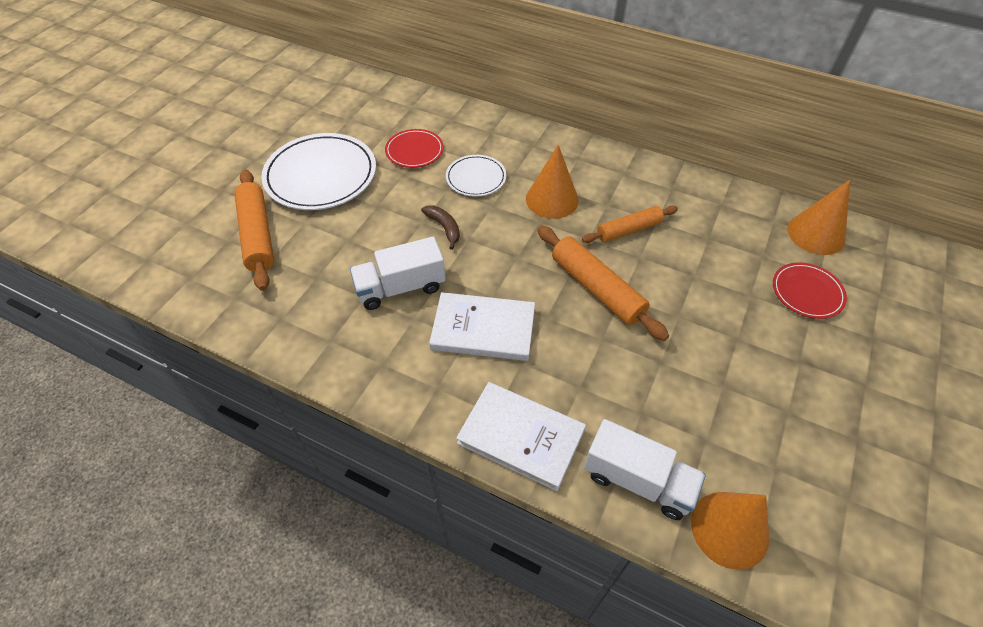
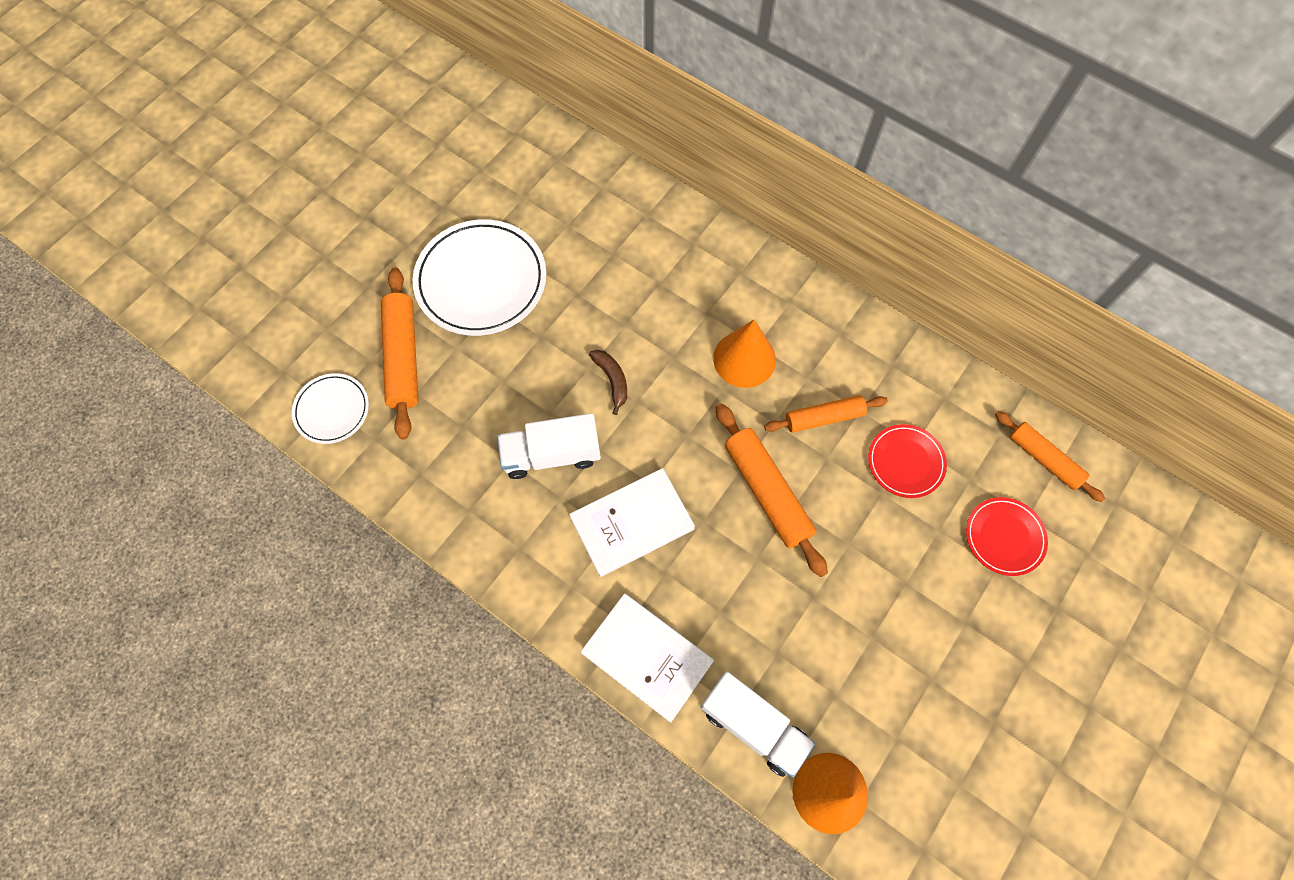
camera: 10 degrees right, 15 degrees up
(414, 151) = (595, 259): red plate -> red plate (905, 462)
(476, 178) = (661, 312): white plate -> white plate (332, 410)
(483, 329) = (632, 523): white book -> white book turned 45 degrees counterclockwise
(816, 234) = (1044, 459): orange cone -> orange rolling pin

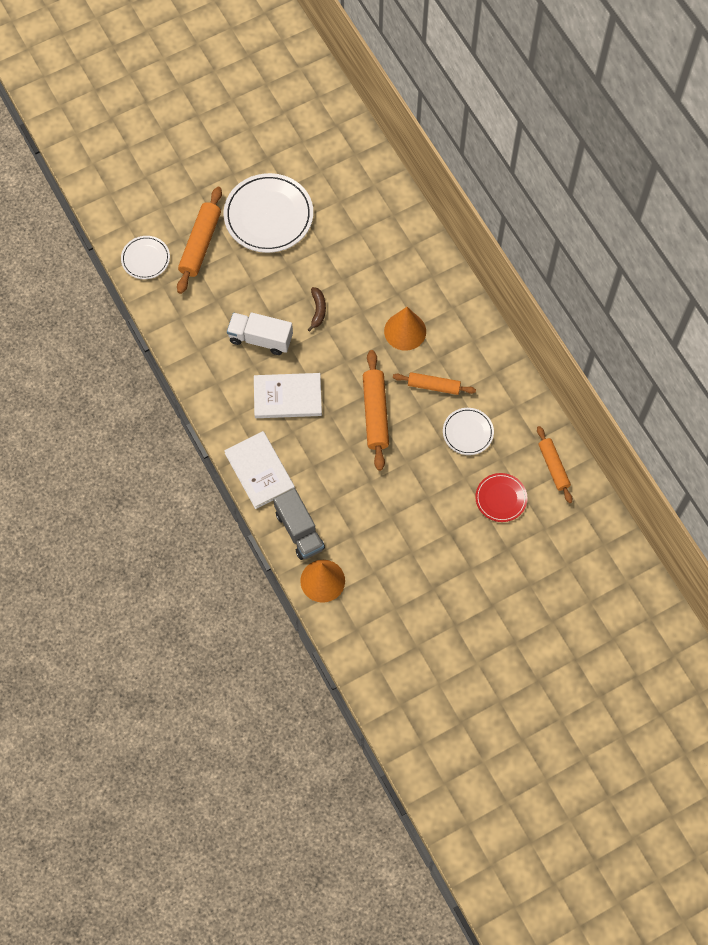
camera: 25 degrees right, 0 degrees up
(753, 725) = (299, 530): white truck -> grey truck
(905, 462) = (468, 432): red plate -> white plate

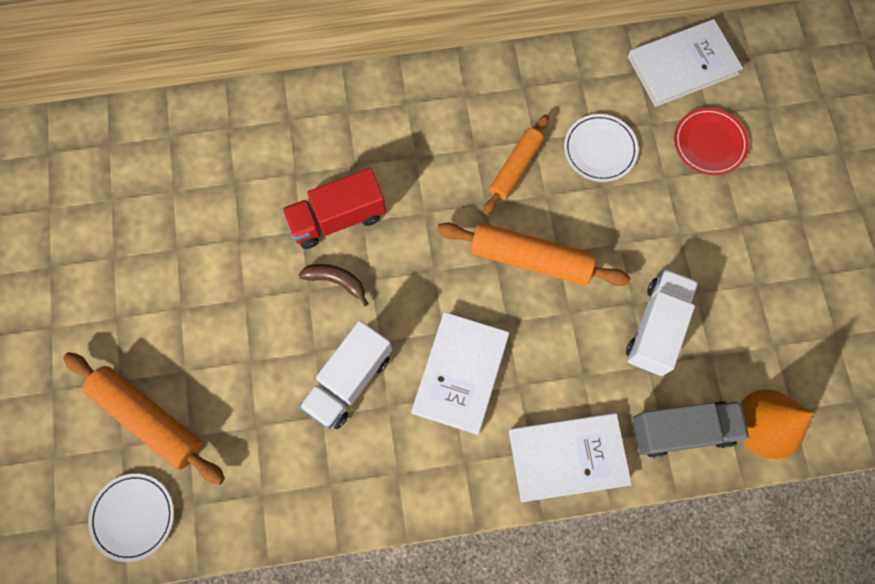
camera: 70 degrees left, 5 degrees up
(268, 215) = (148, 298): white plate -> none
(358, 296) = (337, 218): none -> red truck
(359, 499) = (656, 327): none -> white truck
(405, 331) = (417, 175): orange cone -> none
(553, 466) = (682, 65): orange rolling pin -> white book

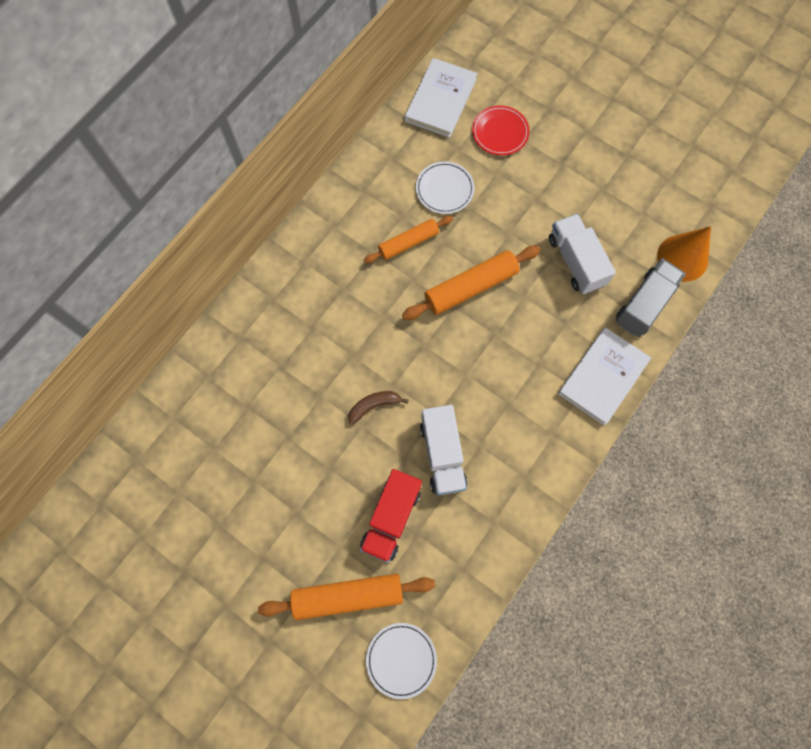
camera: 45 degrees left, 0 degrees up
(337, 218) = (335, 368): red truck -> red truck (391, 517)
(460, 373) = (500, 388): white book -> none
(515, 168) = (408, 243): orange rolling pin -> orange rolling pin turned 75 degrees clockwise

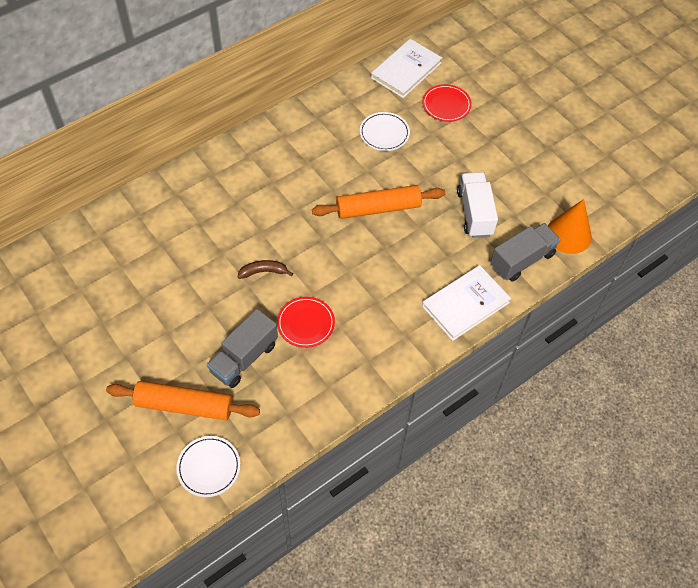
camera: 15 degrees right, 15 degrees down
(391, 517) = (244, 358): red truck -> grey truck
(408, 243) = (339, 163): orange rolling pin -> none
(442, 454) = (306, 323): white truck -> red plate

